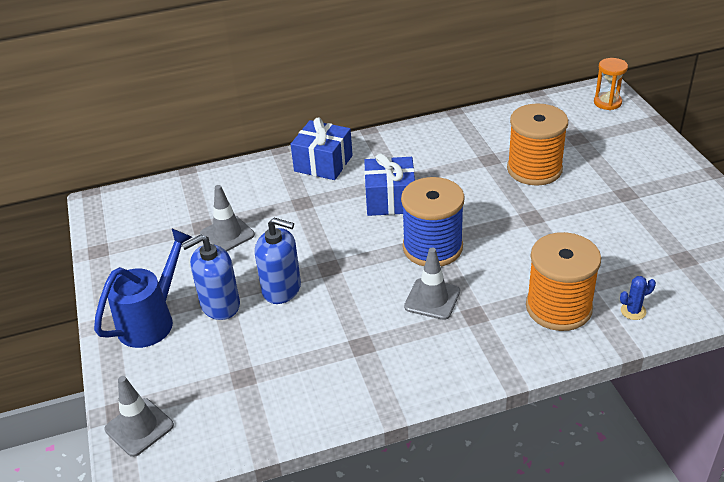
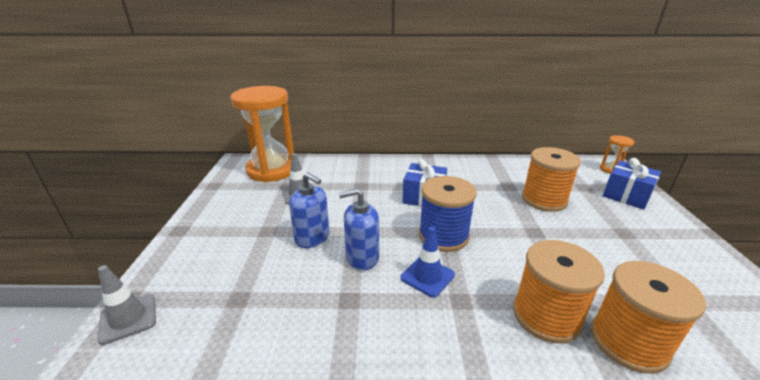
camera: 15 degrees right, 10 degrees down
(151, 320) = (208, 236): blue watering can -> none
(163, 206) = (272, 170): none -> orange hourglass
(220, 305) = (261, 238): blue soap dispenser -> blue soap dispenser (362, 257)
(323, 163) = (387, 167): blue gift -> blue gift (626, 195)
(432, 299) = (427, 276): grey traffic cone -> blue traffic cone
(633, 311) = (628, 342): blue cactus -> orange spool

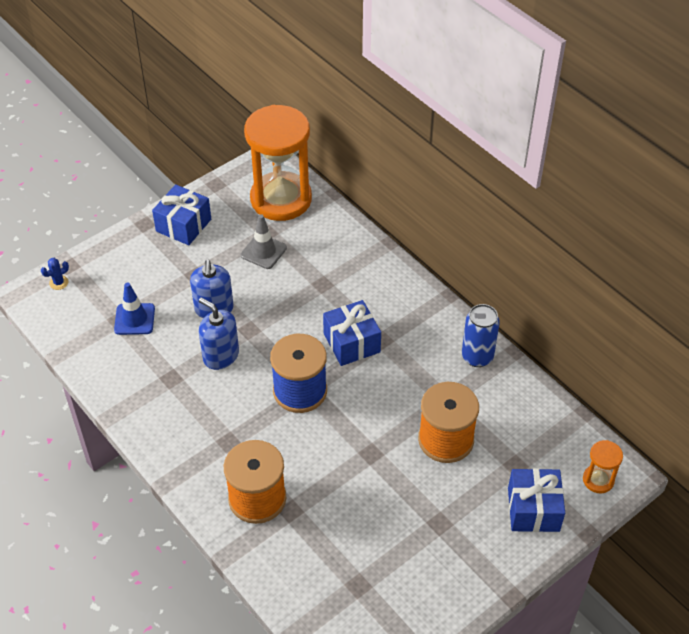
camera: 50 degrees right, 20 degrees up
(128, 318) = (59, 283): grey traffic cone -> blue cactus
(217, 213) = (183, 225): none -> blue gift
(427, 276) = (236, 408): blue traffic cone -> blue traffic cone (134, 319)
(484, 165) = (477, 357): none -> blue can
(628, 342) = (272, 554): orange spool -> none

